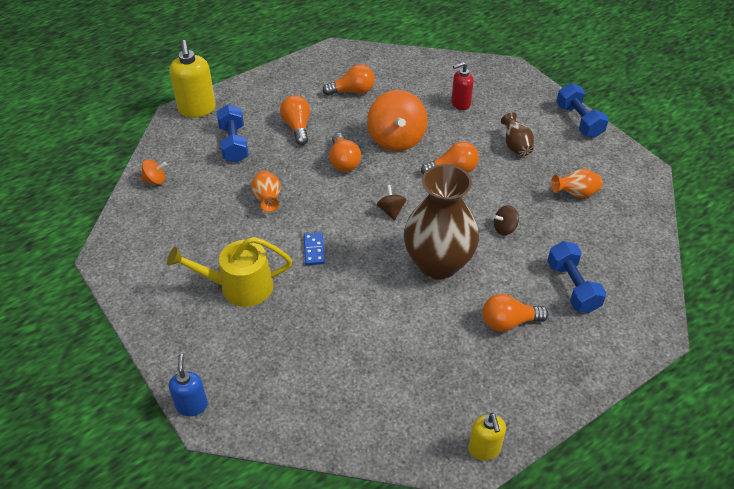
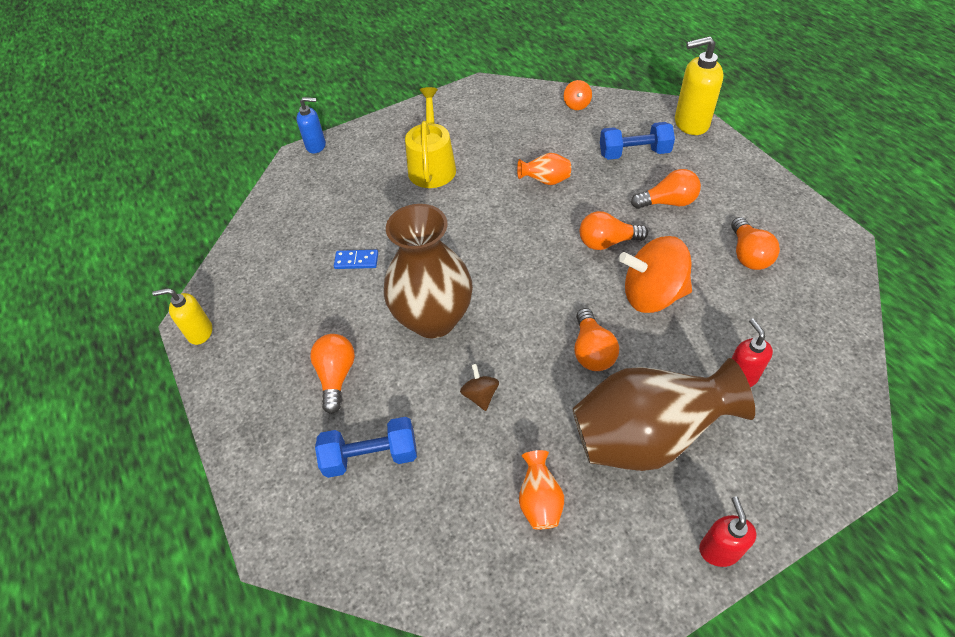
camera: 100 degrees right, 5 degrees up
(314, 250) = (469, 216): blue domino -> blue domino (356, 261)
(391, 211) = (521, 282): brown spinning top -> none
(516, 146) = (645, 437): brown vase -> brown vase, size x2.30
(579, 121) = (719, 550): blue dumbbell -> red soap dispenser

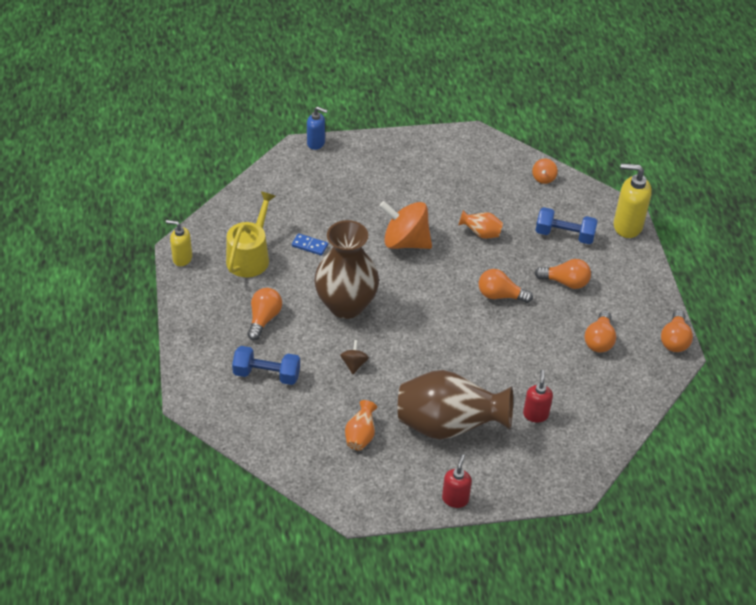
camera: 15 degrees right, 5 degrees down
(432, 166) = (399, 191): yellow watering can -> yellow watering can (250, 257)
(592, 351) = (444, 363): orange light bulb -> orange light bulb (674, 340)
(652, 295) = (510, 343): orange spinning top -> orange spinning top (405, 242)

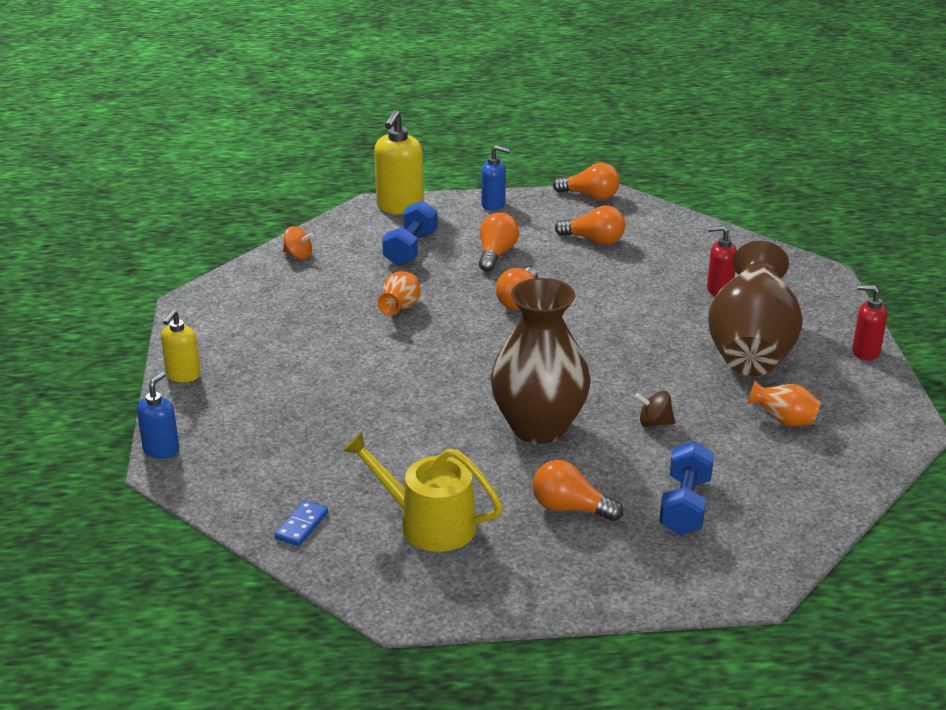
camera: 85 degrees left, 15 degrees down
(182, 258) = (426, 605): yellow soap dispenser -> yellow soap dispenser (183, 375)
(309, 245) = (408, 460): blue domino -> blue domino (301, 525)
(405, 242) = (410, 370): orange spinning top -> none
(644, 280) = (493, 205): none -> blue soap dispenser

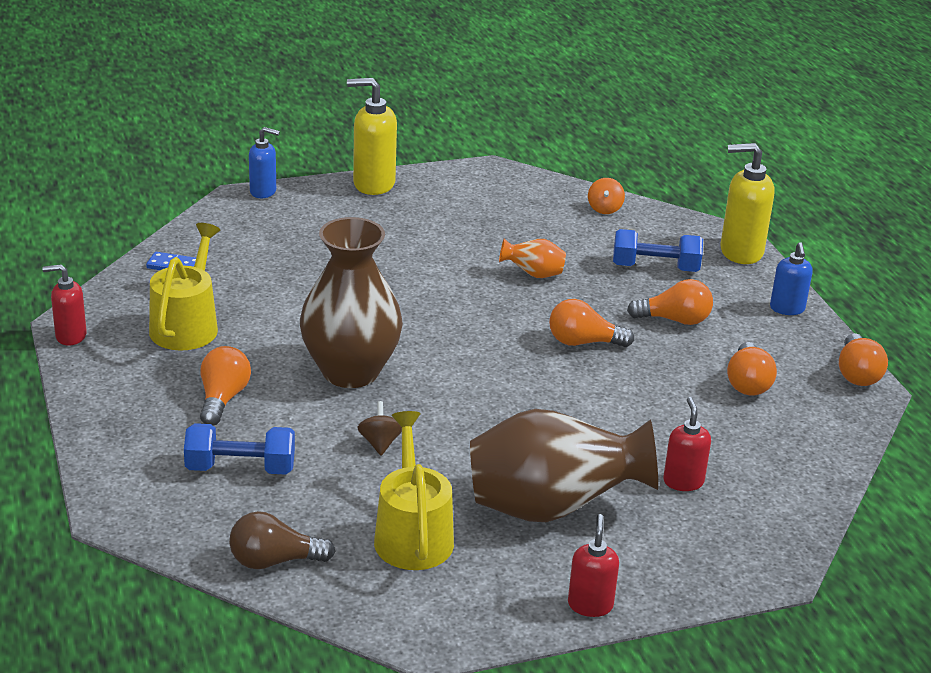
camera: 75 degrees right, 0 degrees up
(183, 375) = (373, 184): yellow soap dispenser -> yellow soap dispenser, size x1.63
(427, 611) = (70, 336): none -> red soap dispenser
(783, 421) = (412, 535): orange vase -> yellow watering can
(819, 496) = (274, 561): none -> brown light bulb

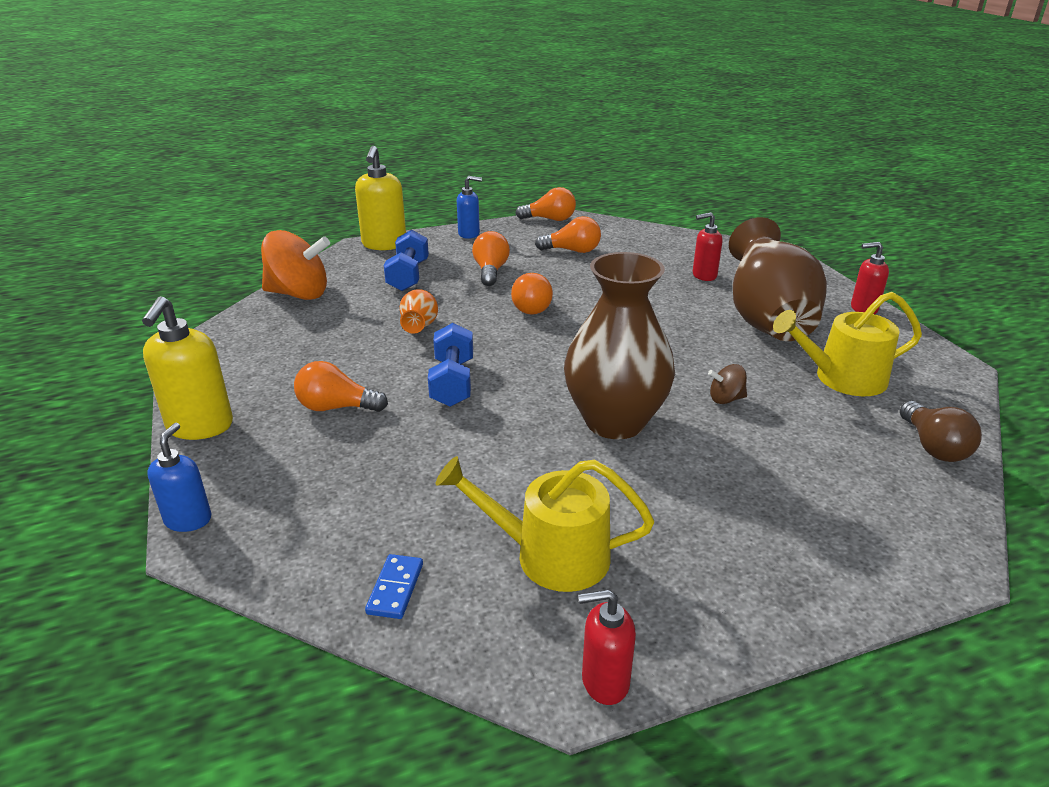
camera: 90 degrees left, 0 degrees up
(70, 336) = (604, 681): red soap dispenser -> red soap dispenser turned 90 degrees clockwise
(223, 399) = (698, 505): orange light bulb -> orange light bulb (336, 407)
(240, 468) = (814, 480): blue dumbbell -> blue dumbbell (452, 382)
(604, 209) = (299, 294): orange spinning top -> orange spinning top, size x2.17

